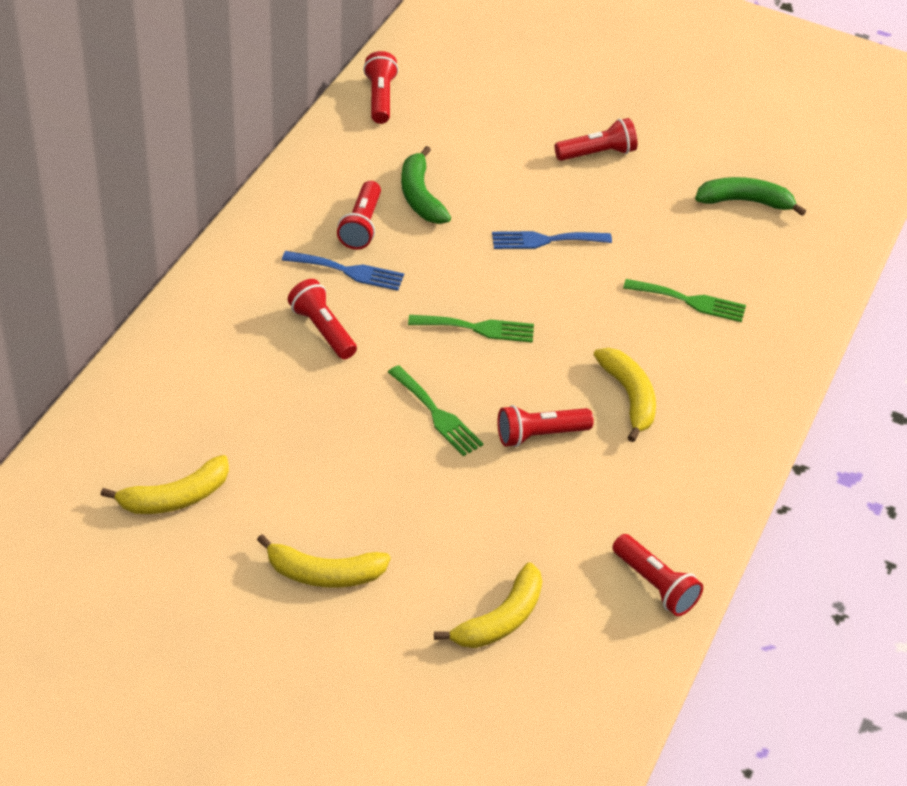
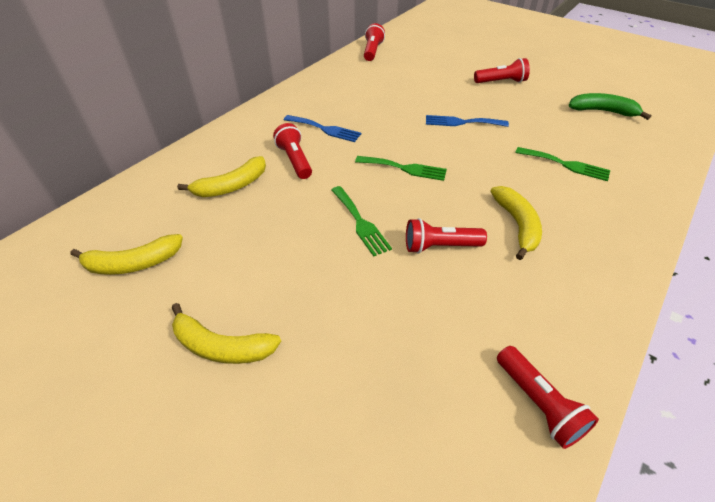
camera: 15 degrees right, 0 degrees up
(361, 226) = (341, 107): red flashlight -> none
(420, 196) = (383, 95): green banana -> none
(500, 619) = (373, 421): yellow banana -> yellow banana (232, 186)

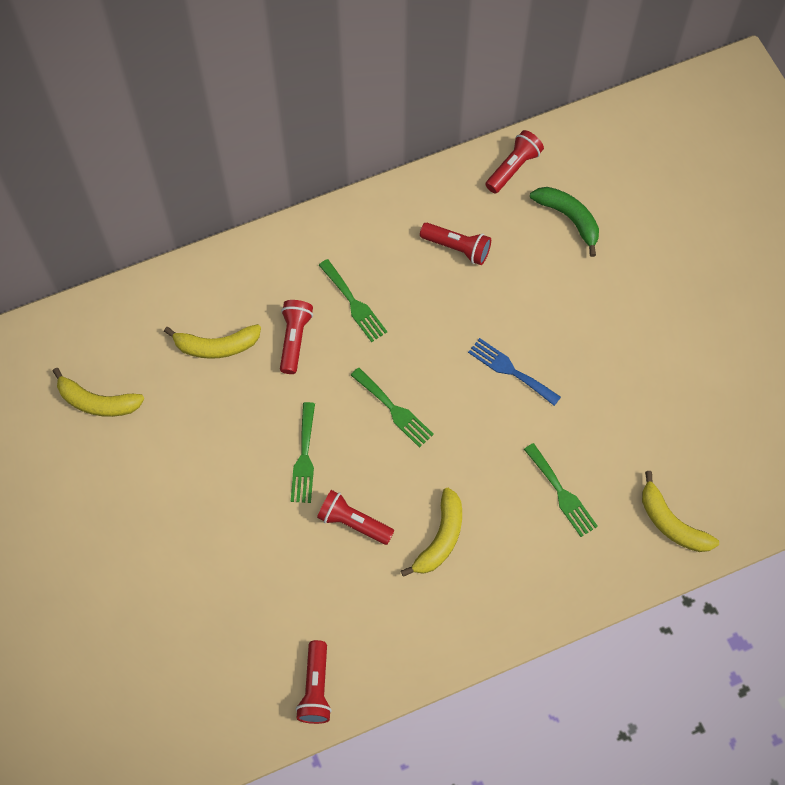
camera: 30 degrees right, 20 degrees up
(221, 346) = (131, 522): yellow banana -> yellow banana (671, 523)
(325, 129) = (354, 304): blue fork -> green fork
(501, 82) = (623, 321): red flashlight -> red flashlight (457, 248)
(602, 111) = (692, 438): green banana -> green banana (569, 218)

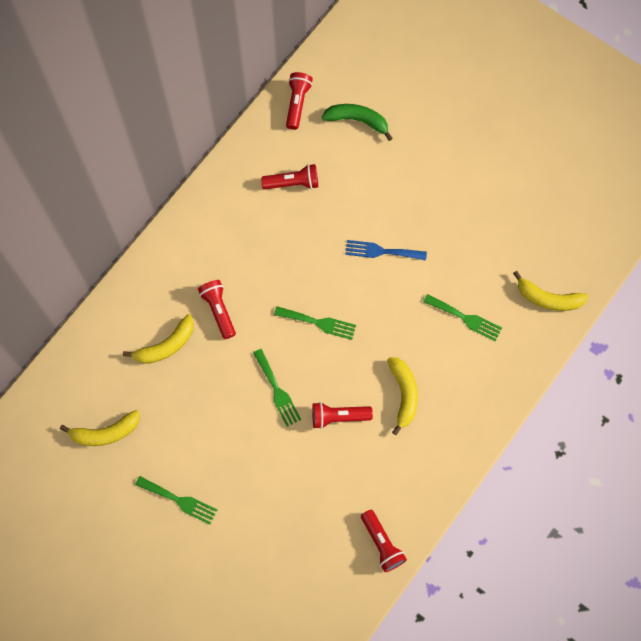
camera: 30 degrees left, 5 degrees up
(354, 304) = (245, 262): green fork -> green fork (179, 500)

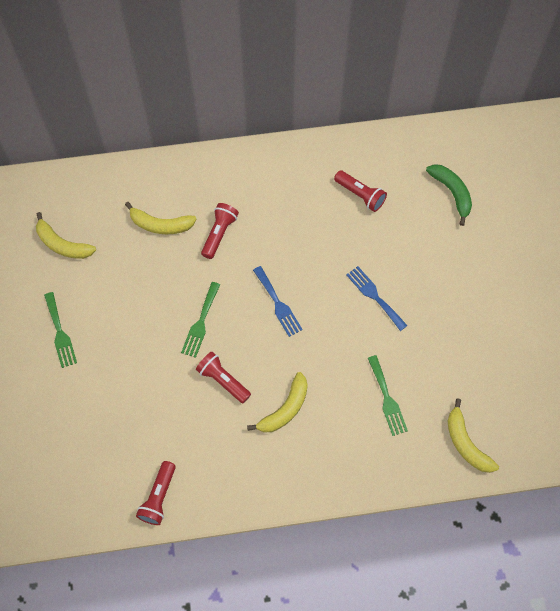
camera: 45 degrees right, 5 degrees down
(297, 103) = (420, 145): red flashlight -> none
(319, 323) = (278, 304): green fork -> blue fork

